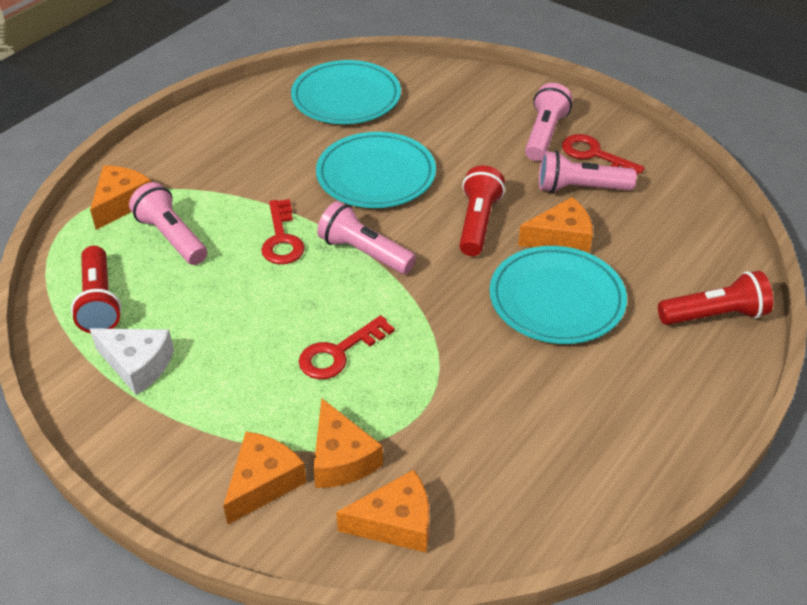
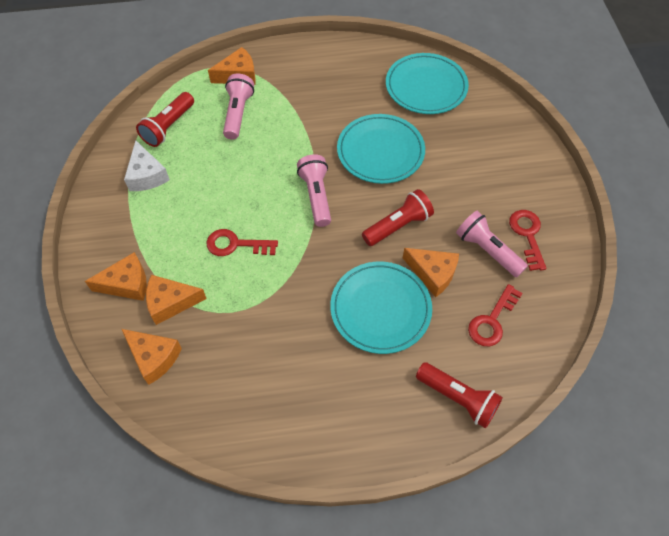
camera: 45 degrees right, 15 degrees up
(282, 239) = (286, 155): red key -> red key (492, 321)
(341, 458) = (171, 302): orange cheese -> orange cheese turned 60 degrees clockwise
(544, 135) = (513, 197): pink flashlight -> none

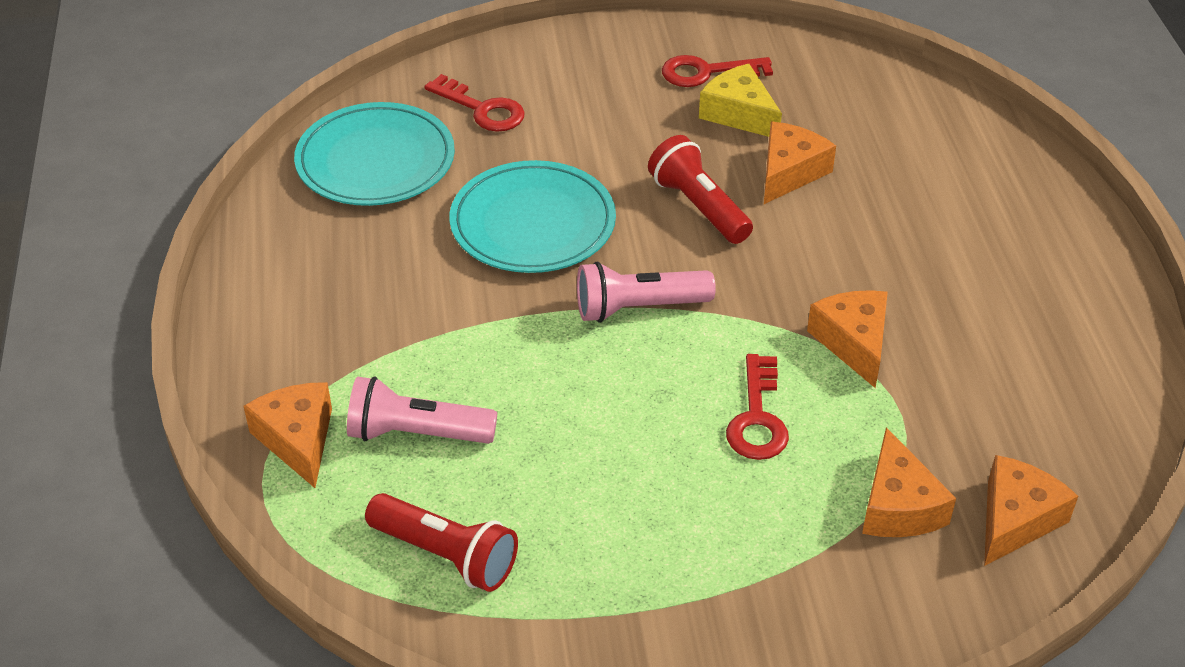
camera: 90 degrees left, 15 degrees down
(127, 284) = (868, 582): orange cheese -> orange cheese (853, 342)
(146, 175) = (588, 581): white cheese -> none
(380, 309) = (863, 231): turquoise plate -> none
(458, 398) = (995, 158): red flashlight -> none
(487, 250) = (739, 114): pink flashlight -> yellow cheese
(492, 321) = (864, 118): red key -> red key (482, 109)

